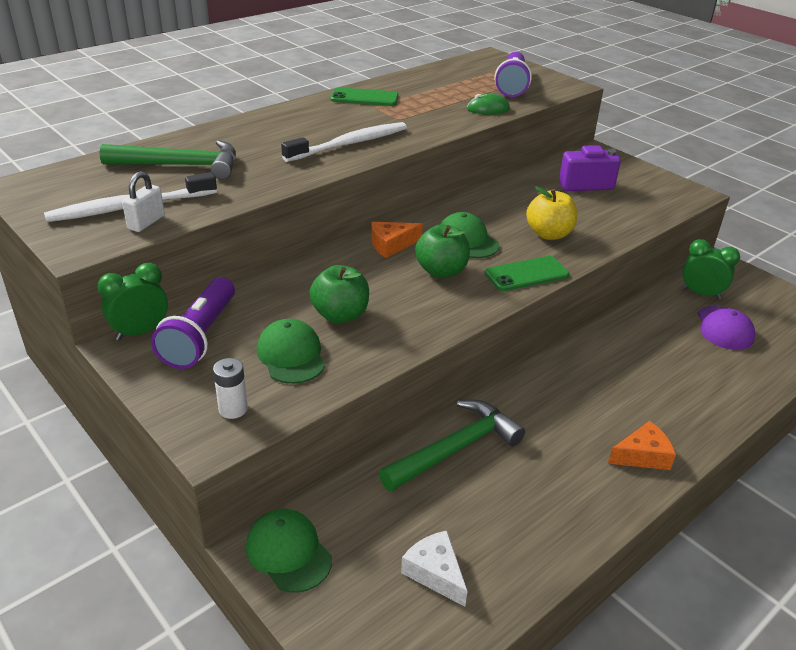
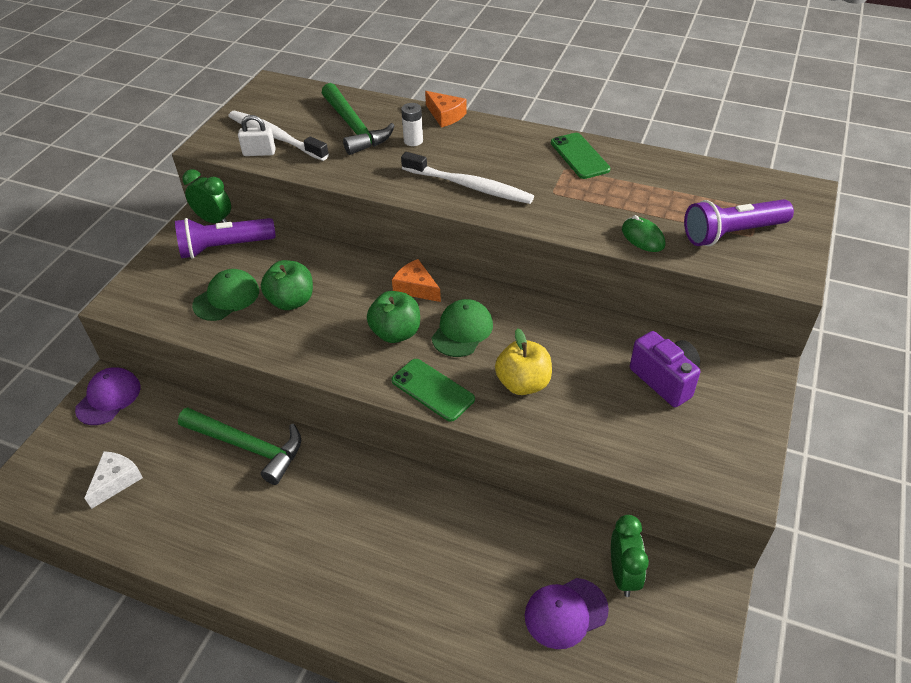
camera: 65 degrees right, 10 degrees up
(233, 409) = (154, 297): white battery -> white battery (413, 141)
(288, 552) = (108, 398): green cap -> purple cap
(642, 455) = (302, 581): orange cheese -> orange cheese (445, 115)

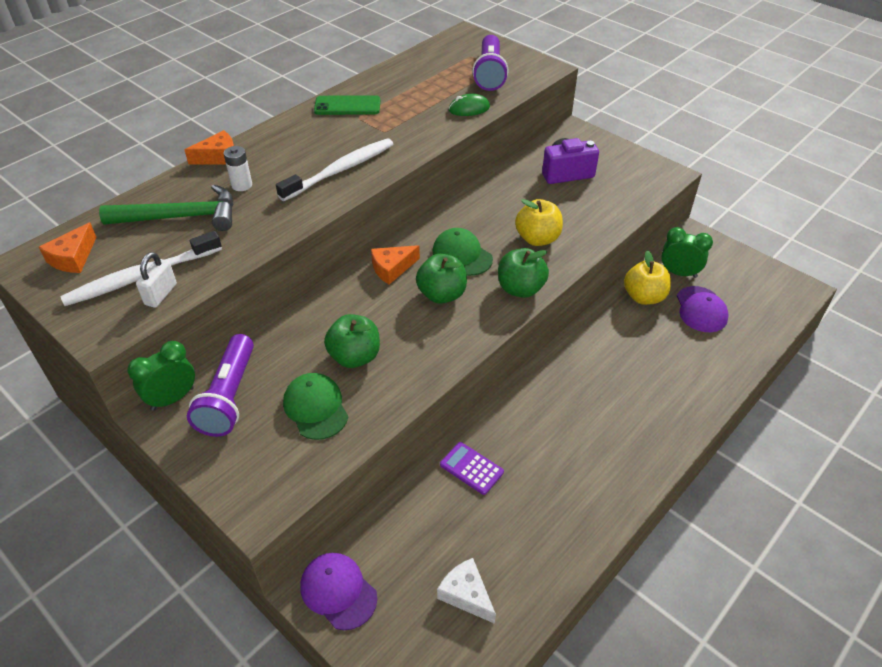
camera: 70 degrees left, 0 degrees up
(247, 447) = (471, 468): green hammer -> purple calculator
(283, 101) = (73, 258): none -> orange cheese
(432, 390) = (520, 289): green phone -> green apple
(555, 543) = (644, 297): none -> yellow apple

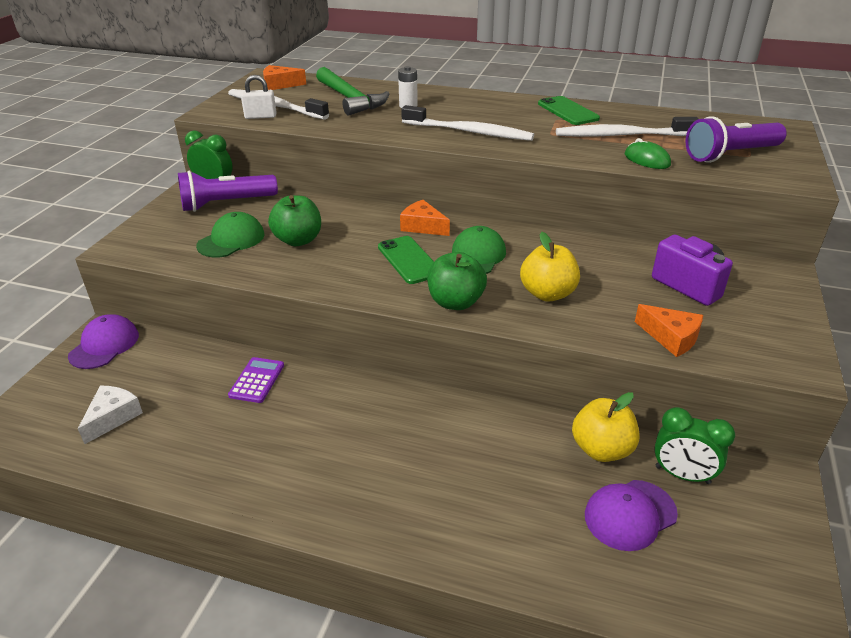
camera: 65 degrees right, 10 degrees down
(218, 157) = (434, 90): orange cheese -> orange cheese (671, 337)
(418, 101) = (621, 135): none -> white toothbrush
(442, 294) = (409, 260): green apple -> green phone
(679, 273) = (682, 475): green clock -> green clock turned 120 degrees clockwise

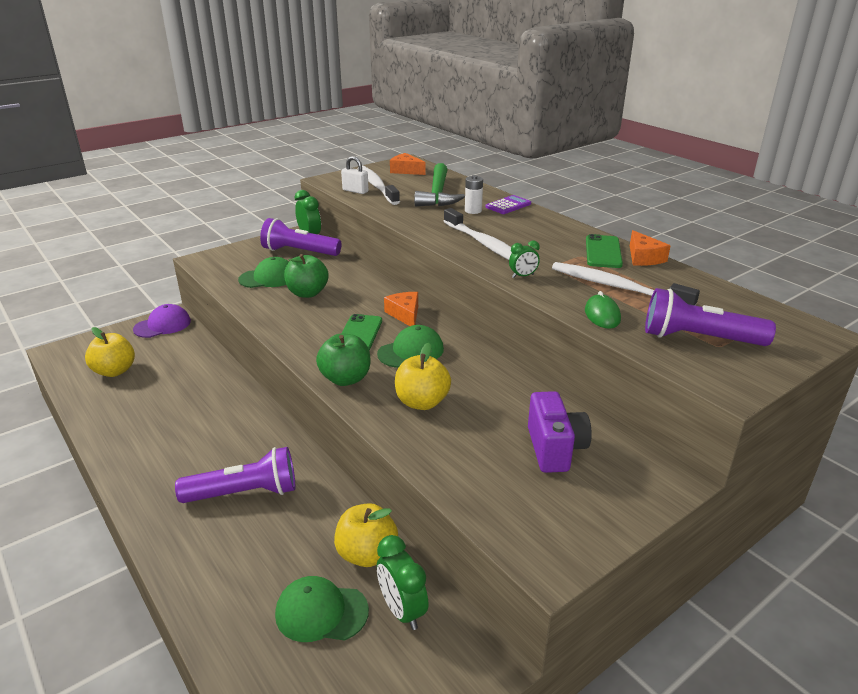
camera: 35 degrees right, 5 degrees down
(113, 417) = (115, 371): white cheese -> yellow apple
(257, 380) = (212, 385): purple calculator -> purple calculator (508, 205)
(432, 459) = (245, 493): none -> purple flashlight
(542, 148) = (523, 276): none -> green clock
(630, 514) = (321, 612): purple cap -> green cap
(671, 337) = (469, 481): orange cheese -> orange cheese (643, 258)

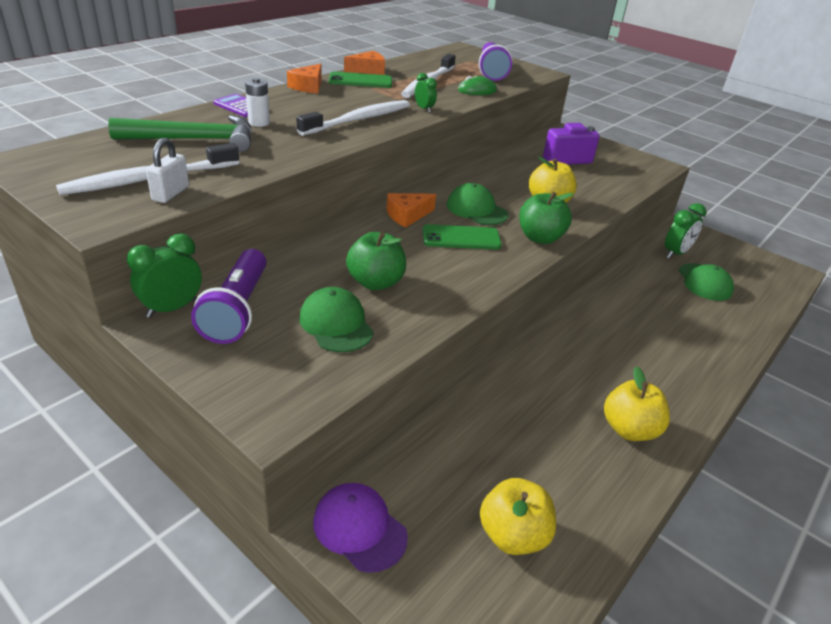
camera: 105 degrees left, 5 degrees up
(245, 493) = (639, 338): purple flashlight -> none
(367, 554) = (647, 270): yellow apple -> yellow apple (629, 429)
(406, 171) = (74, 161): orange cheese -> orange cheese (308, 86)

